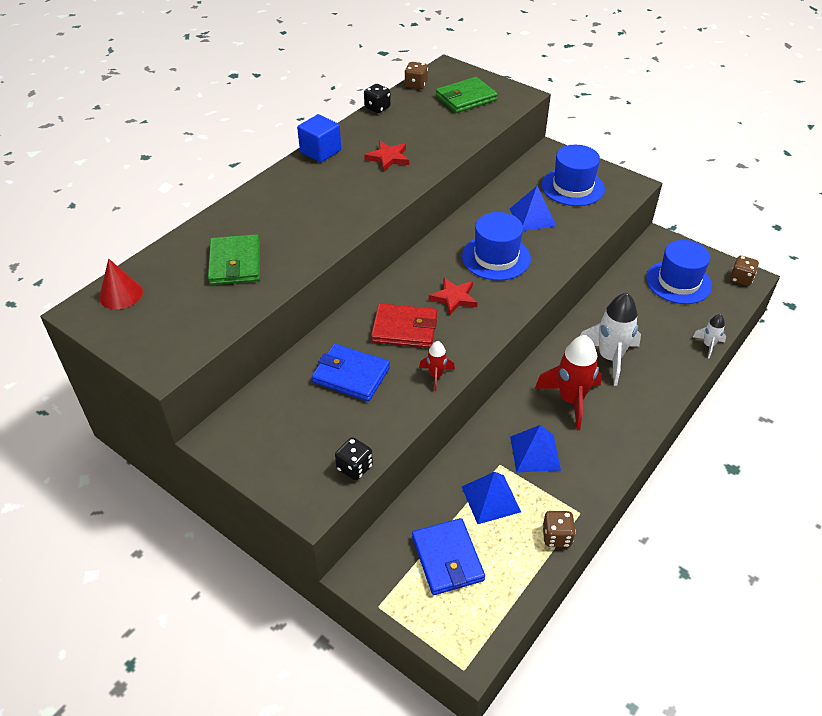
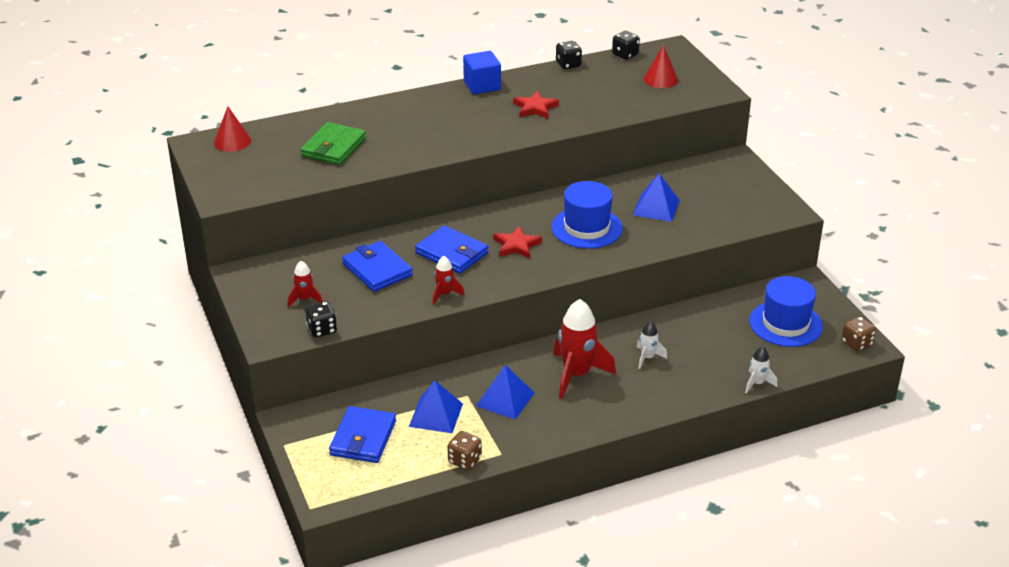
camera: 30 degrees right, 10 degrees down
(308, 439) = (305, 299): none -> red rocket
(404, 329) = (452, 253): red wallet -> blue wallet
(416, 85) = (625, 55): brown dice -> black dice
(466, 98) = (660, 79): green wallet -> red cone
(572, 187) = (724, 195): blue hat -> none
(609, 358) = (647, 358): white rocket -> white rocket, size x0.50

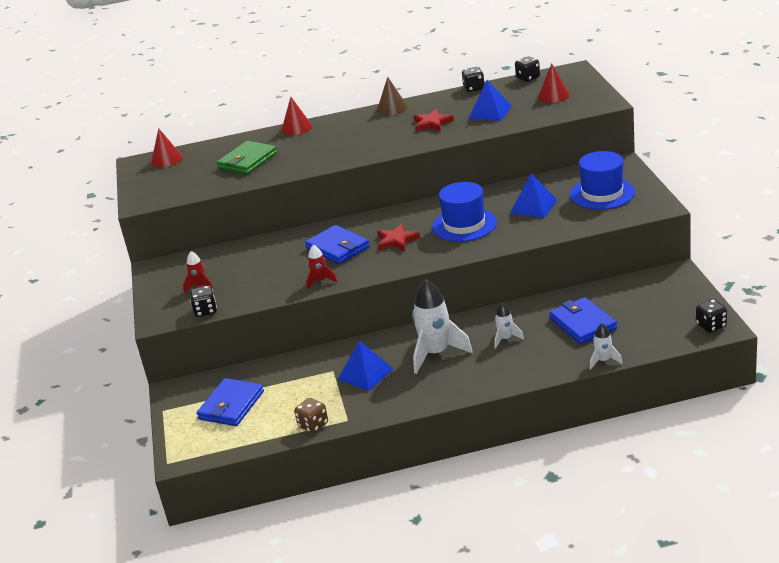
camera: 15 degrees right, 5 degrees down
(377, 106) = (296, 128): none -> red cone
(377, 270) = (269, 262): blue wallet -> blue wallet (583, 324)
(436, 415) = (300, 387): blue pyramid -> blue pyramid (490, 112)
(482, 85) = (392, 108): blue cube -> brown cone
(576, 375) = (436, 353): red rocket -> white rocket
(785, 323) = (646, 309): blue hat -> blue hat (602, 193)
(856, 343) = (711, 326): brown dice -> black dice

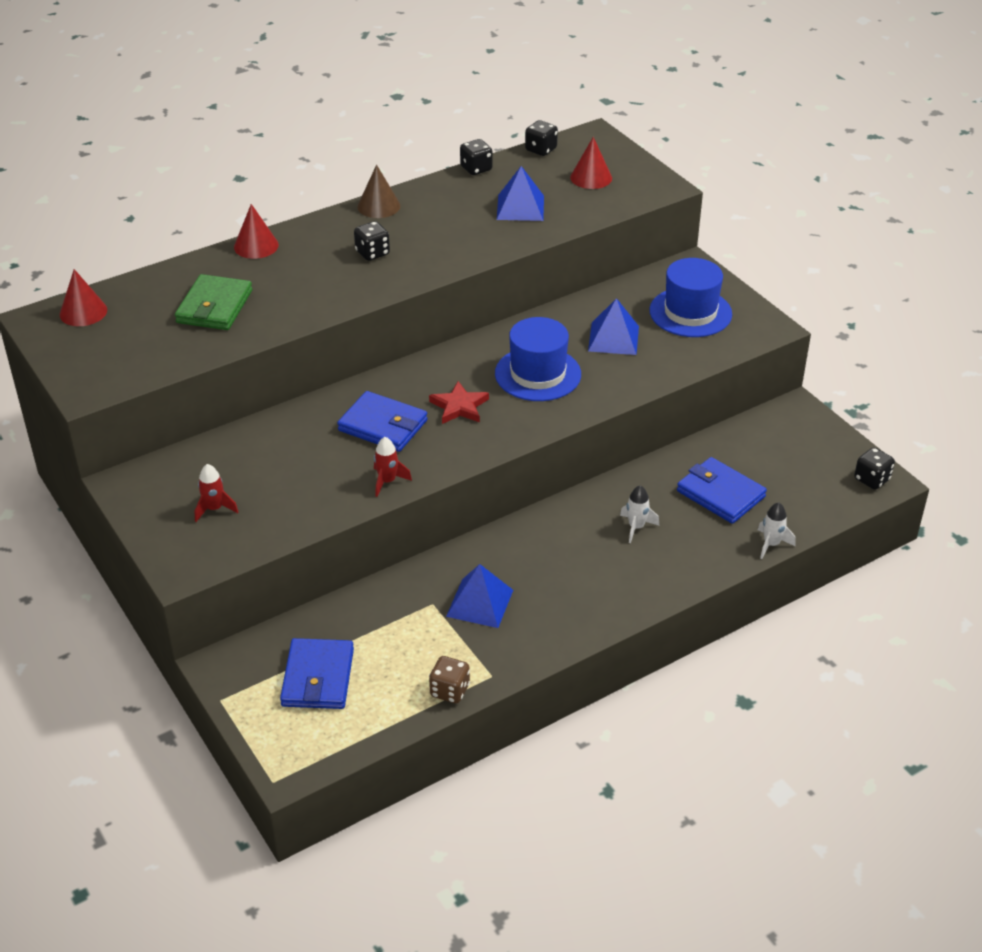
camera: 25 degrees left, 10 degrees up
(205, 311) = (245, 547): black dice -> black dice (372, 253)
(432, 123) = (451, 229): red star -> none
(436, 353) = (558, 560): white rocket -> none

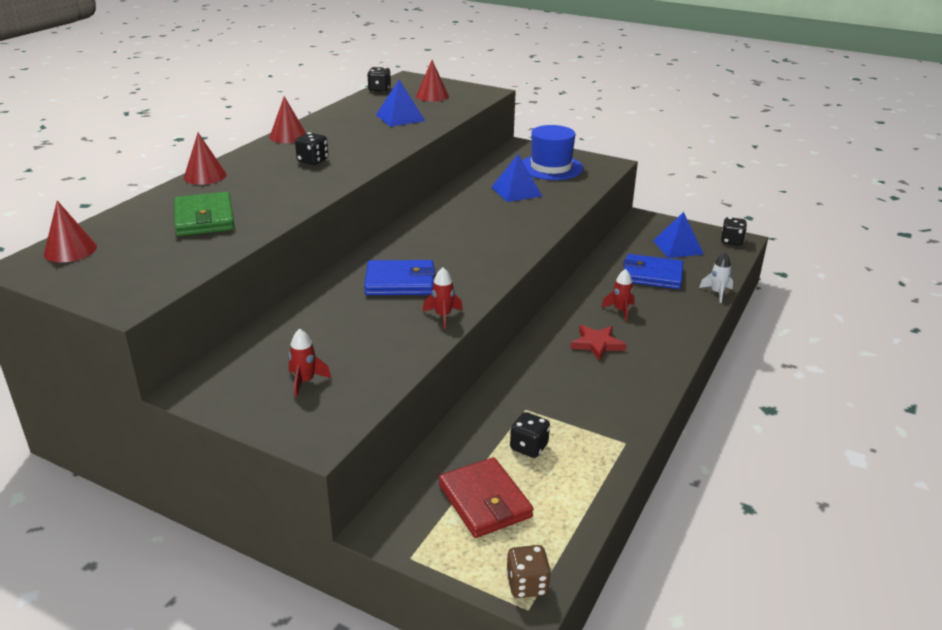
camera: 30 degrees left, 10 degrees down
(318, 677) = (484, 501): blue wallet -> red wallet
(378, 206) = (288, 136): brown cone -> red cone
(449, 691) = (605, 466): brown dice -> brown dice (527, 585)
(459, 406) = (449, 255): red star -> red star (597, 344)
(476, 169) = (343, 106): black dice -> black dice (529, 447)
(480, 603) = (562, 395): blue pyramid -> blue pyramid (678, 247)
(538, 374) = (486, 222): blue hat -> none
(636, 527) = (620, 310): white rocket -> red rocket

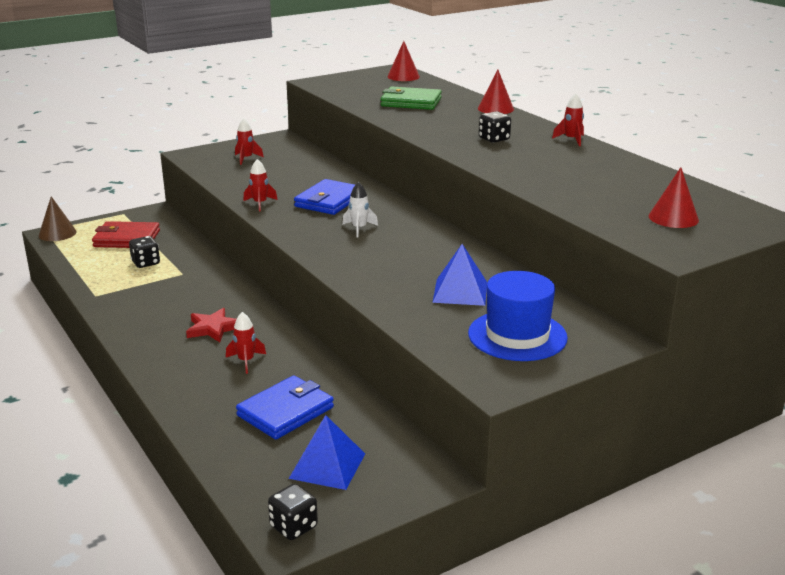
camera: 120 degrees right, 5 degrees down
(288, 136) = (571, 140): red cone -> red rocket
(379, 89) = (719, 197): black dice -> none
(400, 117) = (593, 187): blue pyramid -> none
(527, 585) = (57, 233): brown dice -> brown cone
(717, 293) = (199, 438): white rocket -> white rocket (359, 229)

